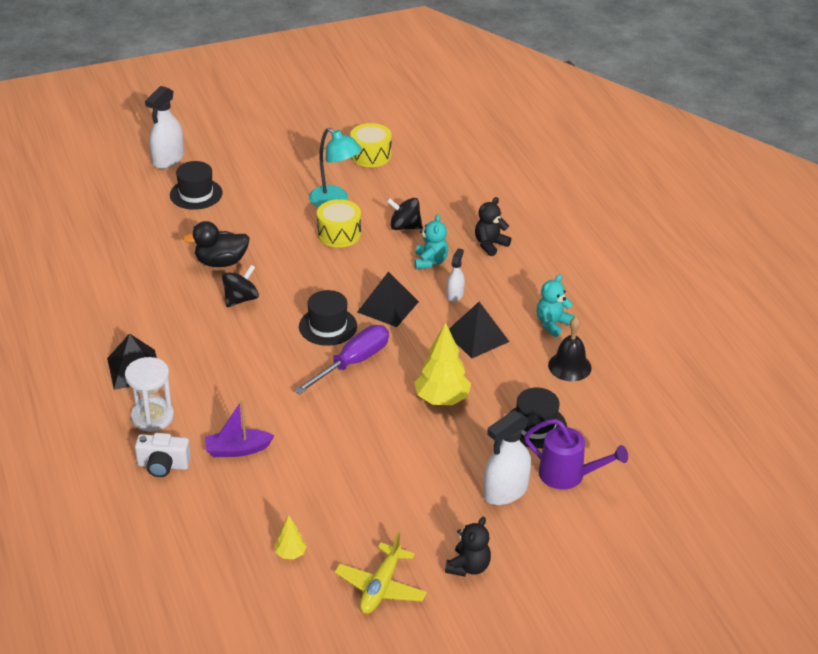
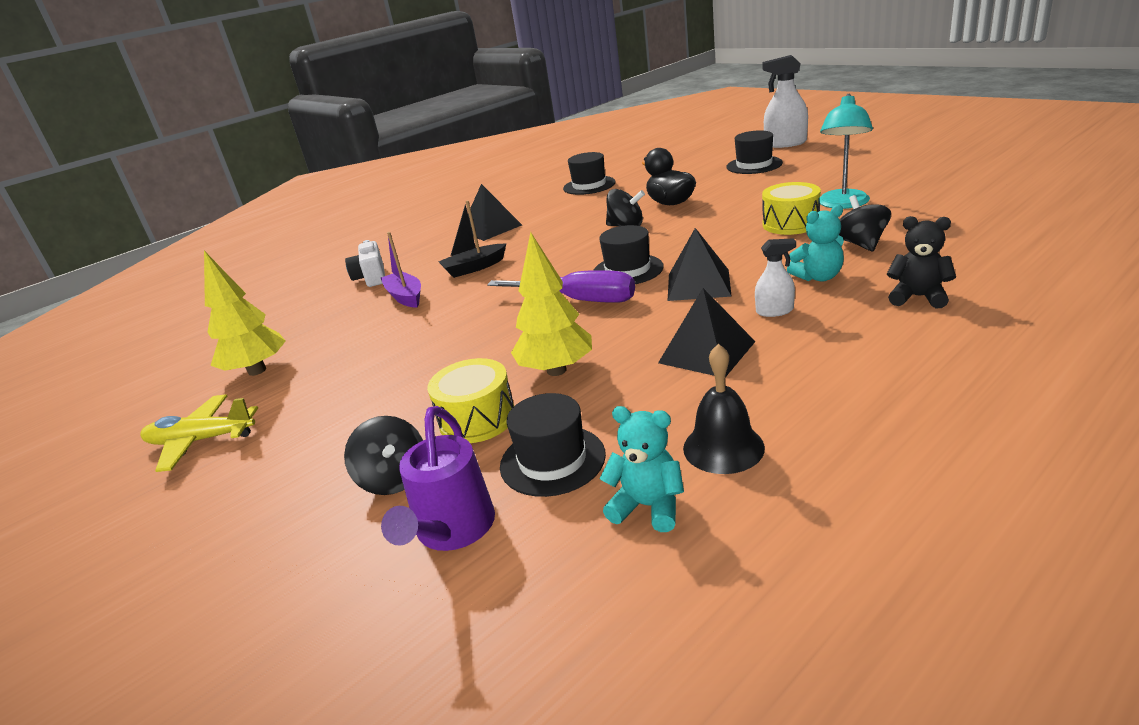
camera: 75 degrees right, 10 degrees down
(105, 284) = (589, 185): none -> black hat
(152, 417) = (433, 253): white hourglass -> none
(222, 399) = (474, 268): none -> black boat
(290, 554) = (257, 370): yellow tree -> yellow tree, size x1.96
(370, 155) = (958, 189): yellow drum -> yellow drum (477, 419)
(468, 567) = (234, 496): black teddy bear -> none
(505, 491) = (394, 479): white spray bottle -> black spinning top
(552, 324) = (810, 399): turquoise teddy bear -> turquoise teddy bear (648, 506)

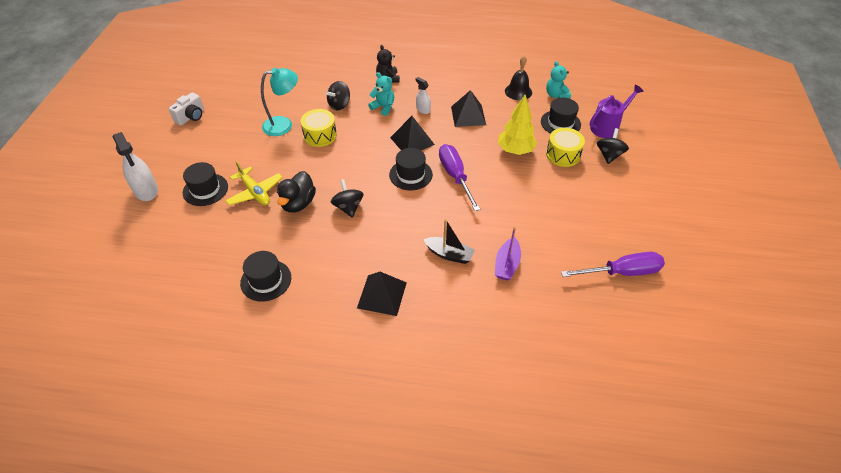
camera: 135 degrees left, 20 degrees up
(201, 440) = (668, 239): yellow plane -> yellow plane (255, 192)
(257, 370) = (622, 272): yellow tree -> purple screwdriver
(371, 278) = (500, 313): white camera -> white camera (191, 117)

